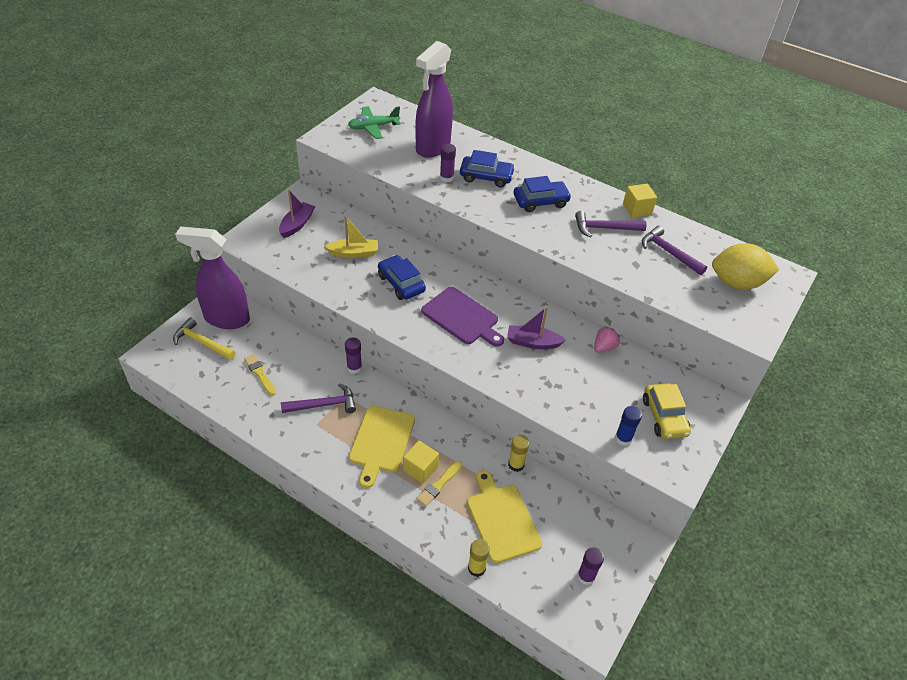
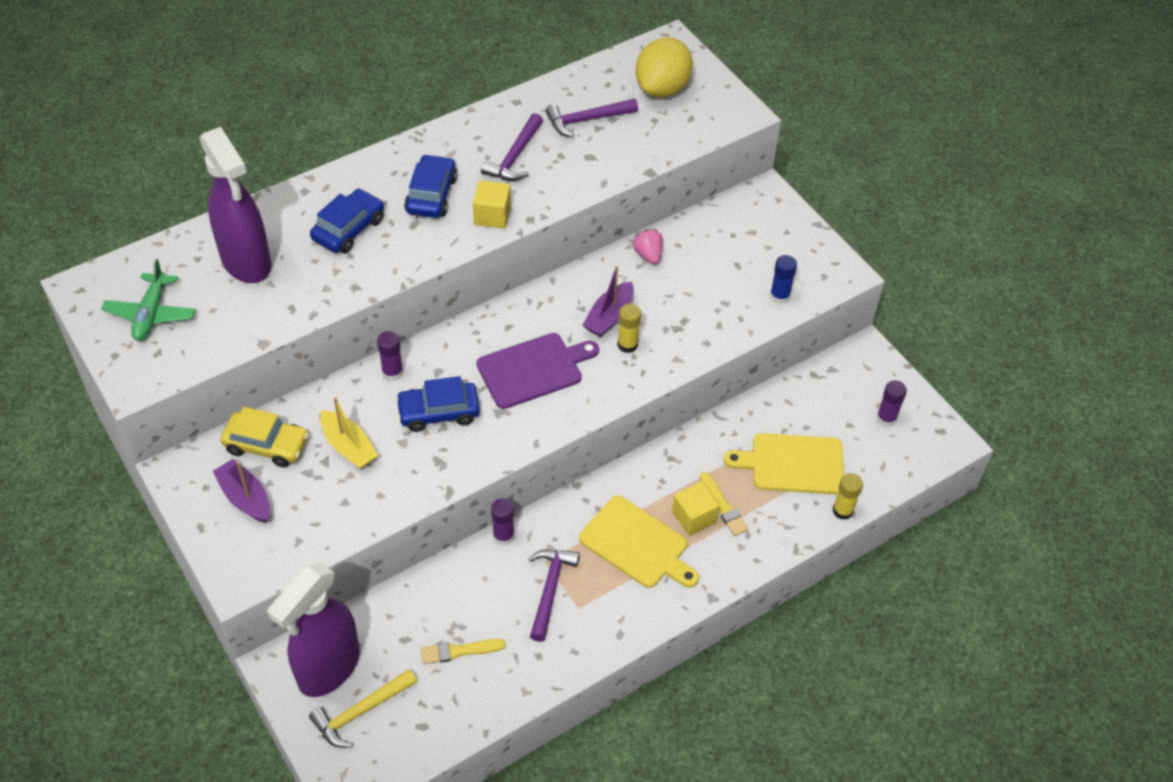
camera: 65 degrees left, 5 degrees up
(354, 253) = (348, 447): yellow boat -> yellow boat turned 120 degrees clockwise
(446, 178) = (324, 271): purple glue stick -> purple glue stick (392, 372)
(516, 464) = (727, 422): yellow glue stick -> yellow glue stick (627, 344)
(637, 209) = (498, 112): yellow cube -> yellow cube (492, 215)
(664, 417) = (767, 249): yellow car -> yellow car (266, 445)

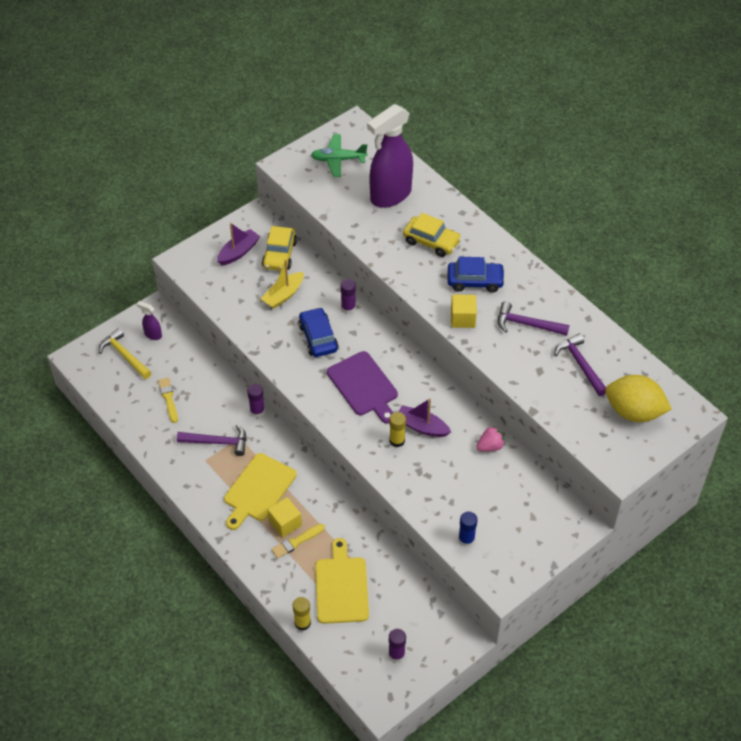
camera: 85 degrees right, 0 degrees up
(328, 668) = (153, 335): purple spray bottle -> purple spray bottle, size x0.42
(348, 229) = (431, 241): blue car -> yellow car

